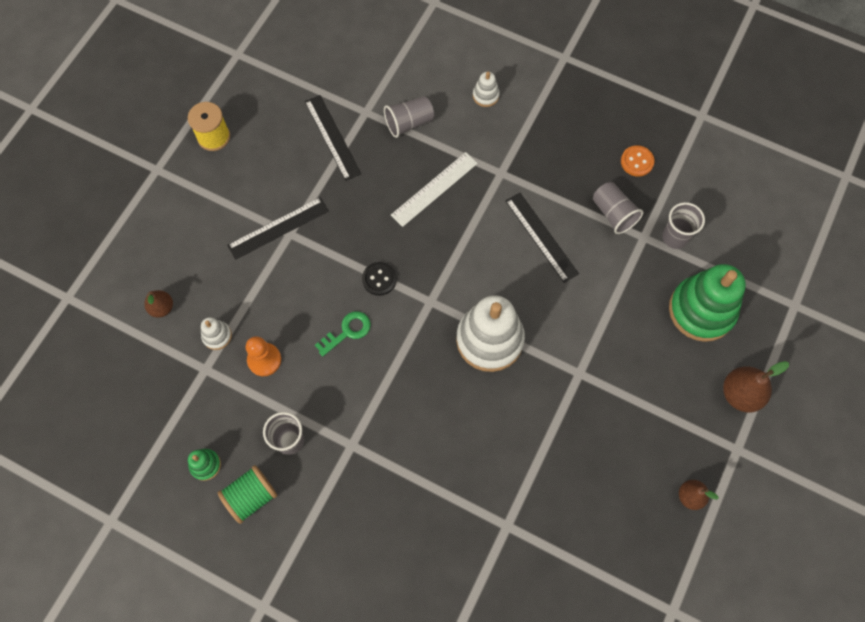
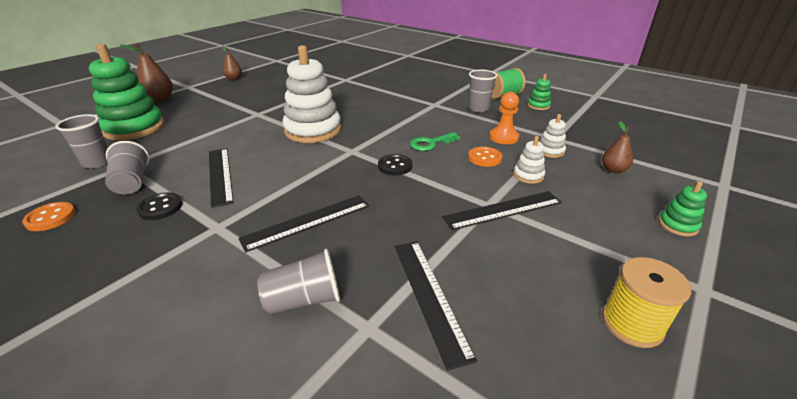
camera: 170 degrees left, 35 degrees down
(141, 231) = (678, 225): none -> green stacking toy
(289, 310) = (484, 158): none -> orange button
(434, 189) = (307, 221): white ruler -> black ruler
(485, 95) = (157, 323): white stacking toy -> white stacking toy (528, 175)
(561, 186) = (160, 207): none -> black button

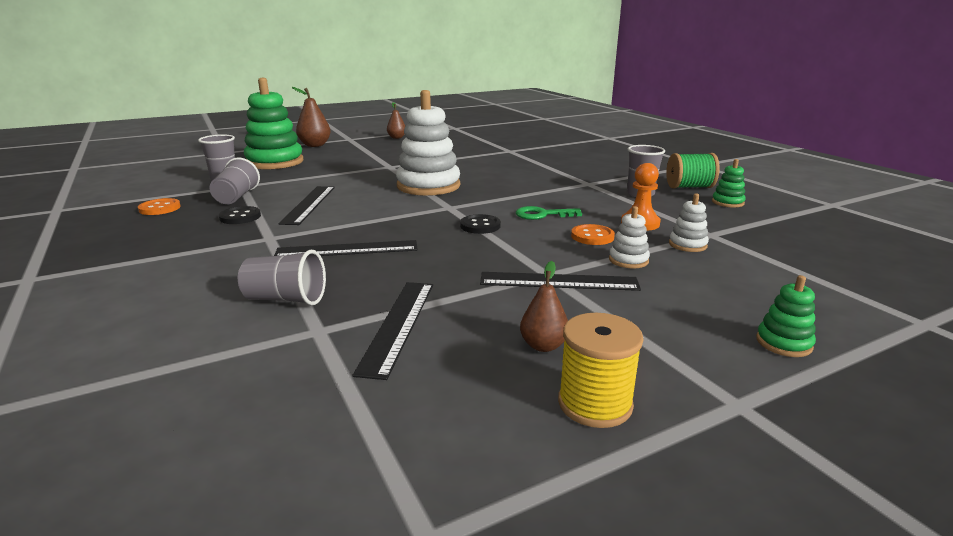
camera: 25 degrees right, 10 degrees down
(613, 170) = (757, 276): brown pear -> brown pear (543, 346)

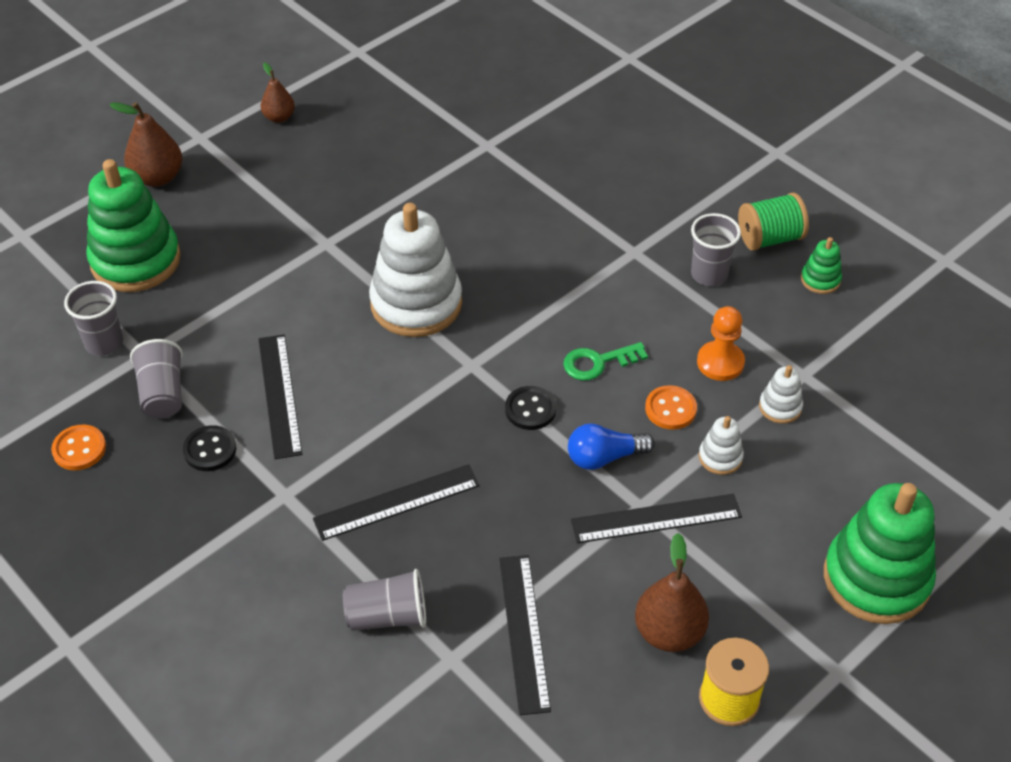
camera: 15 degrees left, 25 degrees up
(527, 250) = (604, 457): none -> blue light bulb
(543, 346) = (669, 632): brown pear -> brown pear, size x1.60
(783, 343) = (876, 578): green stacking toy -> green stacking toy, size x2.28

